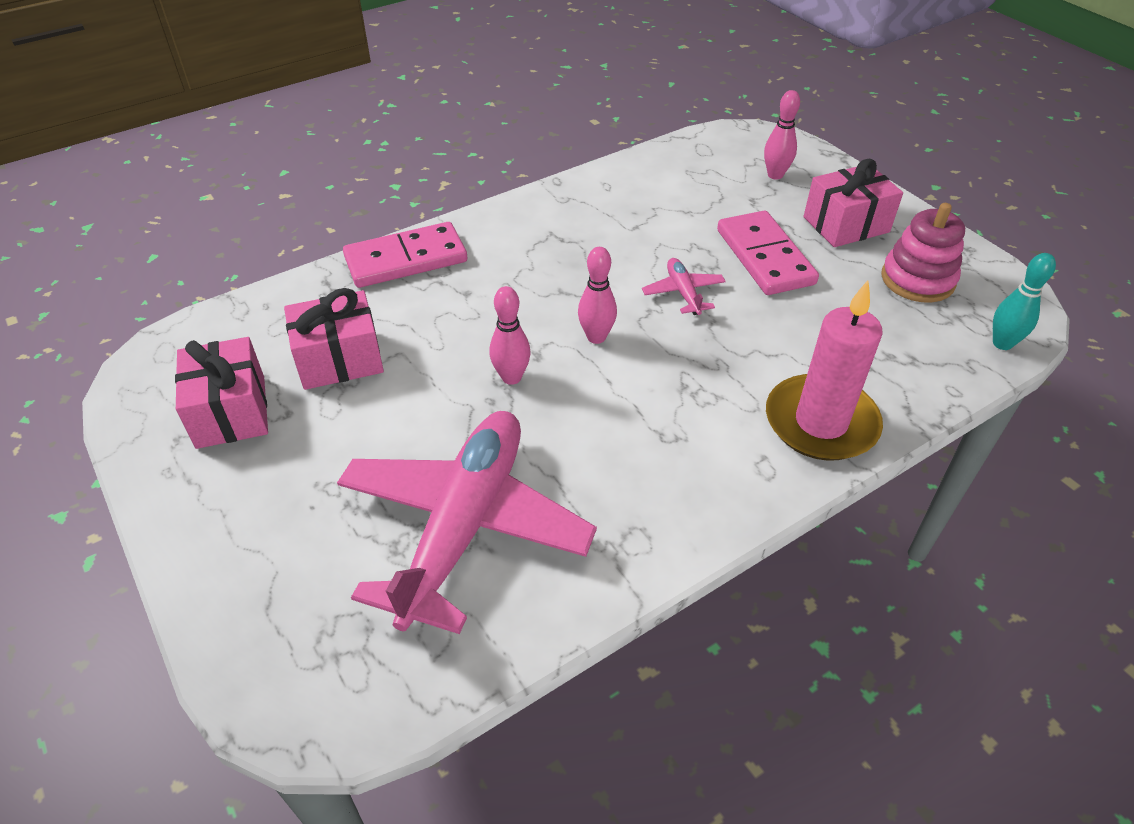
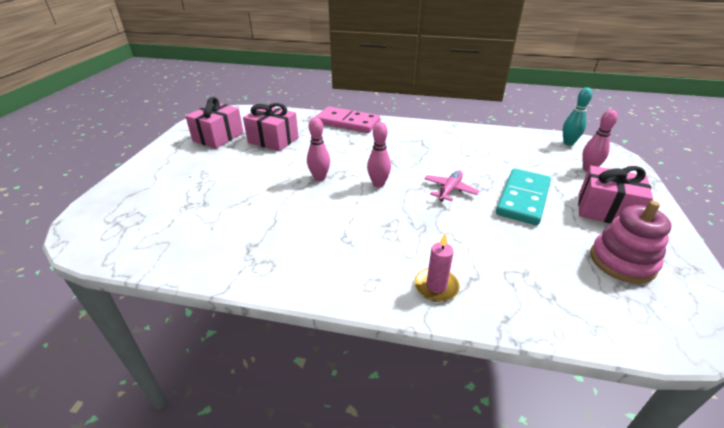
camera: 45 degrees right, 10 degrees down
(464, 526) = (218, 214): pink plane -> none
(765, 257) = (523, 199): pink domino -> turquoise domino
(821, 422) = (436, 286): pink candle -> pink candle, size x0.52
(1002, 343) = (647, 334): turquoise bowling pin -> turquoise bowling pin (568, 143)

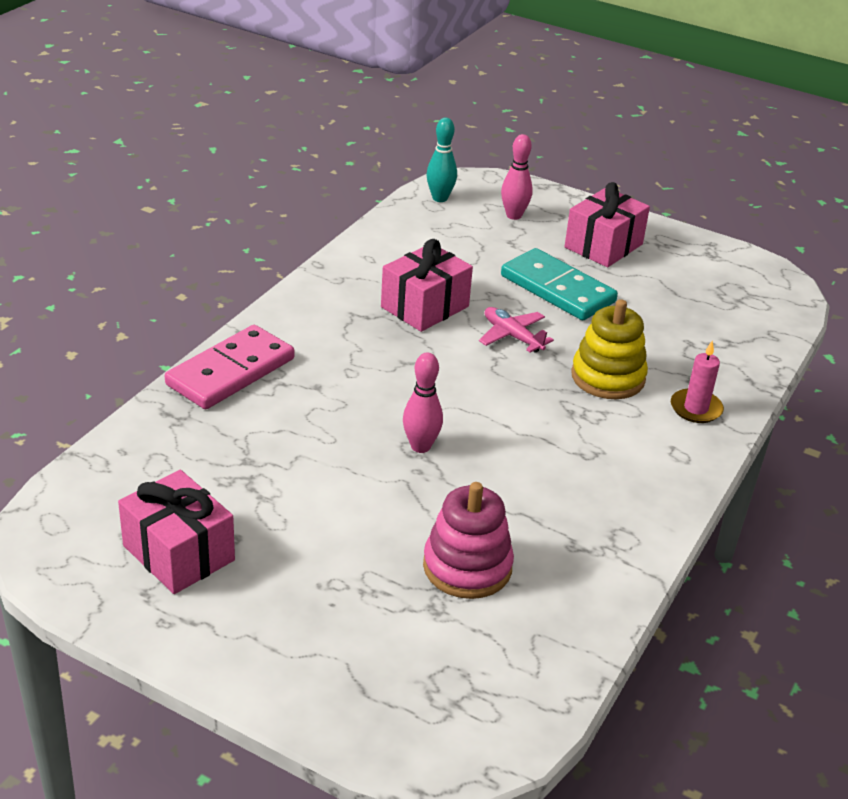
camera: 75 degrees left, 0 degrees up
(273, 140) = (245, 477): pink gift -> pink gift (425, 307)
(378, 184) = (467, 393): pink bowling pin -> none
(439, 235) = (608, 377): none -> yellow stacking toy
(622, 261) = (690, 278): pink stacking toy -> pink stacking toy (467, 567)

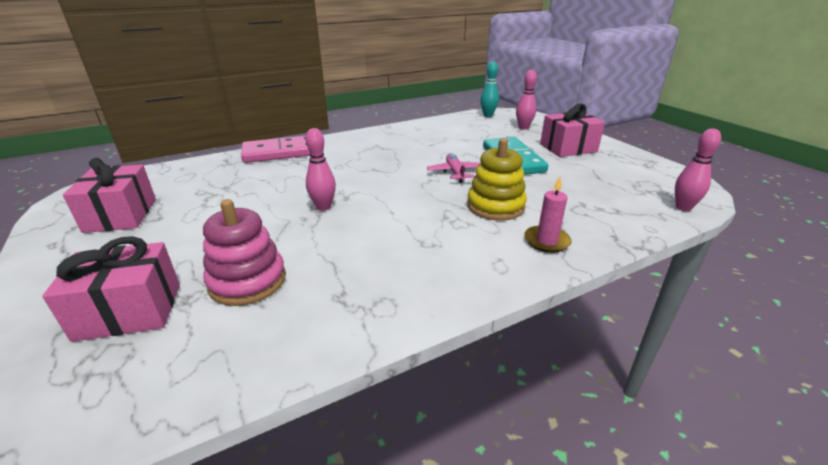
camera: 35 degrees right, 5 degrees down
(425, 307) = (420, 150): pink gift -> pink gift (129, 311)
(784, 316) = (683, 207): none -> pink bowling pin

